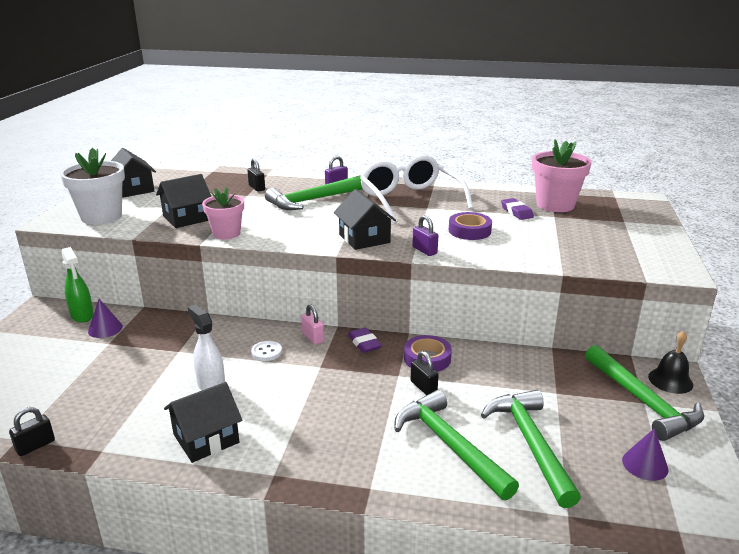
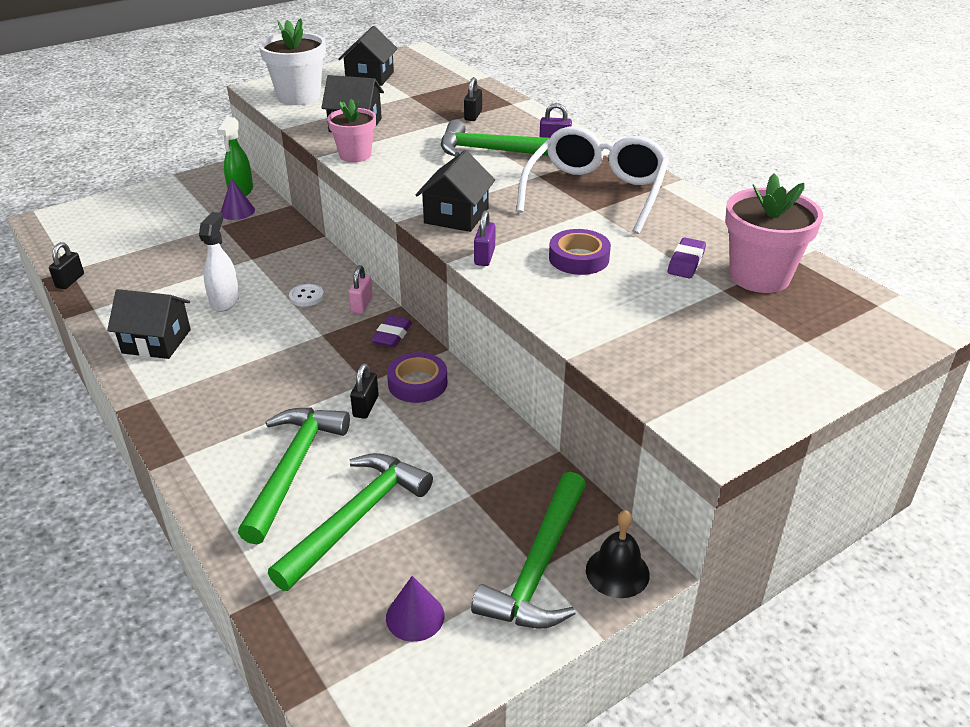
camera: 45 degrees right, 10 degrees up
(35, 446) = (70, 281): black padlock -> black padlock turned 75 degrees counterclockwise

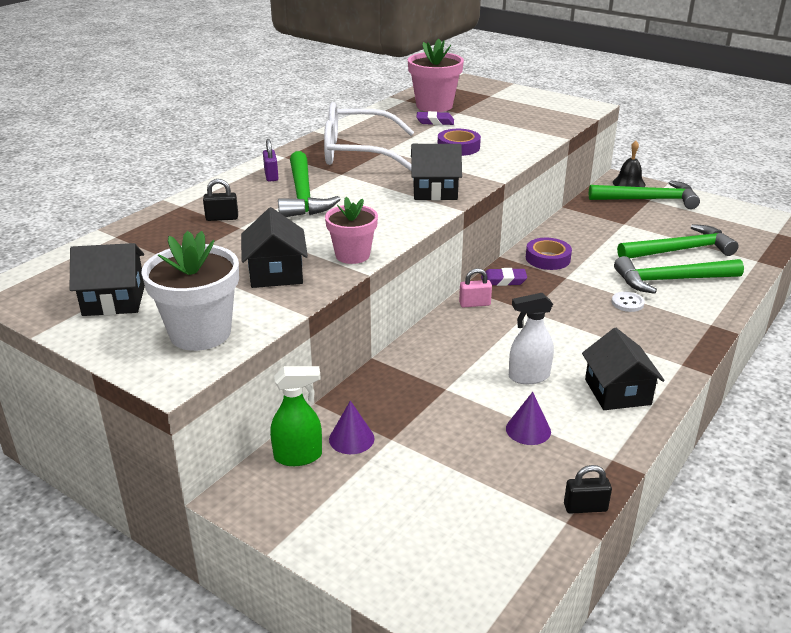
camera: 110 degrees left, 5 degrees down
(306, 296) = (485, 334): white button -> white button (627, 303)
(356, 518) = (680, 250): green hammer -> green hammer turned 150 degrees clockwise
(366, 406) = (590, 271): black padlock -> none
(415, 616) = (715, 222): purple cone -> purple cone (528, 430)
(484, 257) = (485, 173): purple padlock -> none

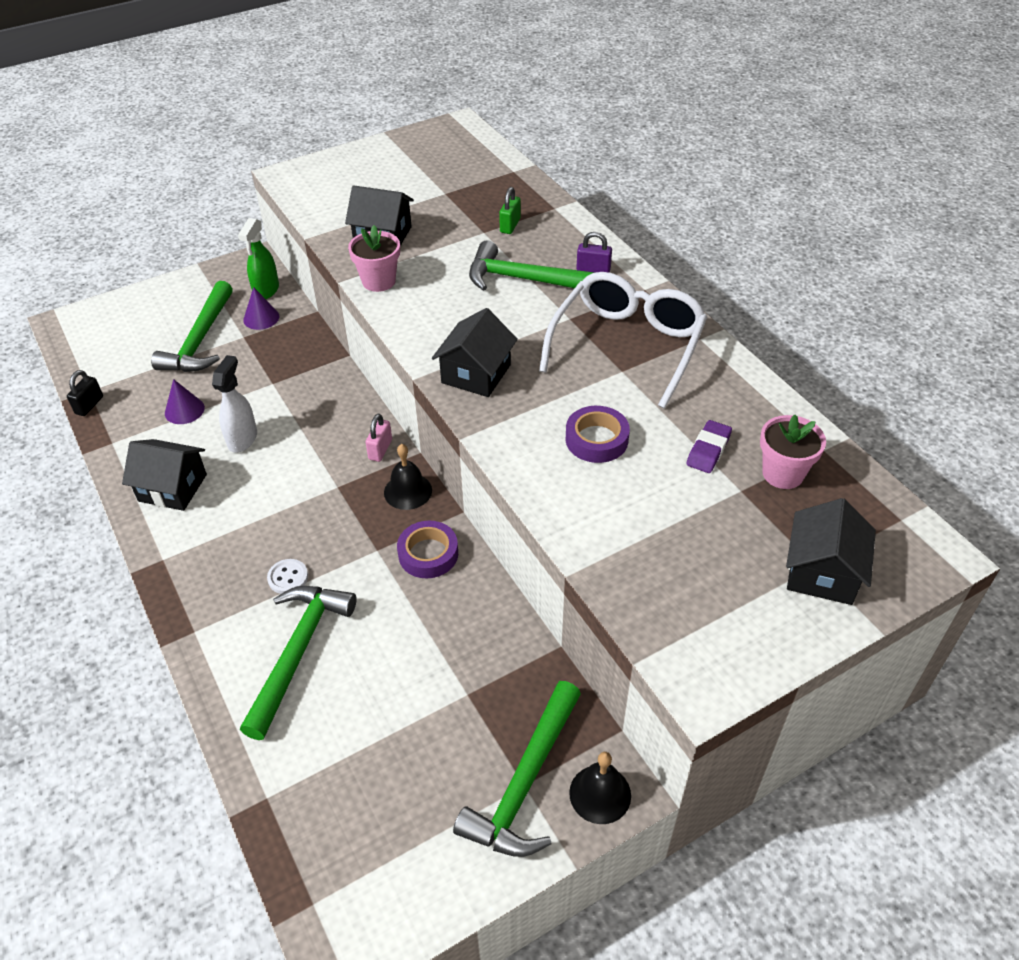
camera: 115 degrees right, 15 degrees up
(114, 300) = (404, 163): black house -> black house (822, 572)
(200, 333) = (326, 191): white flower pot -> none
(222, 218) = (510, 225): black padlock -> green padlock
(434, 106) = (783, 473): pink flower pot -> pink flower pot, size x0.66
(503, 280) = (408, 491): purple eraser -> black bell
(680, 250) = (355, 715): green hammer -> green hammer (200, 340)

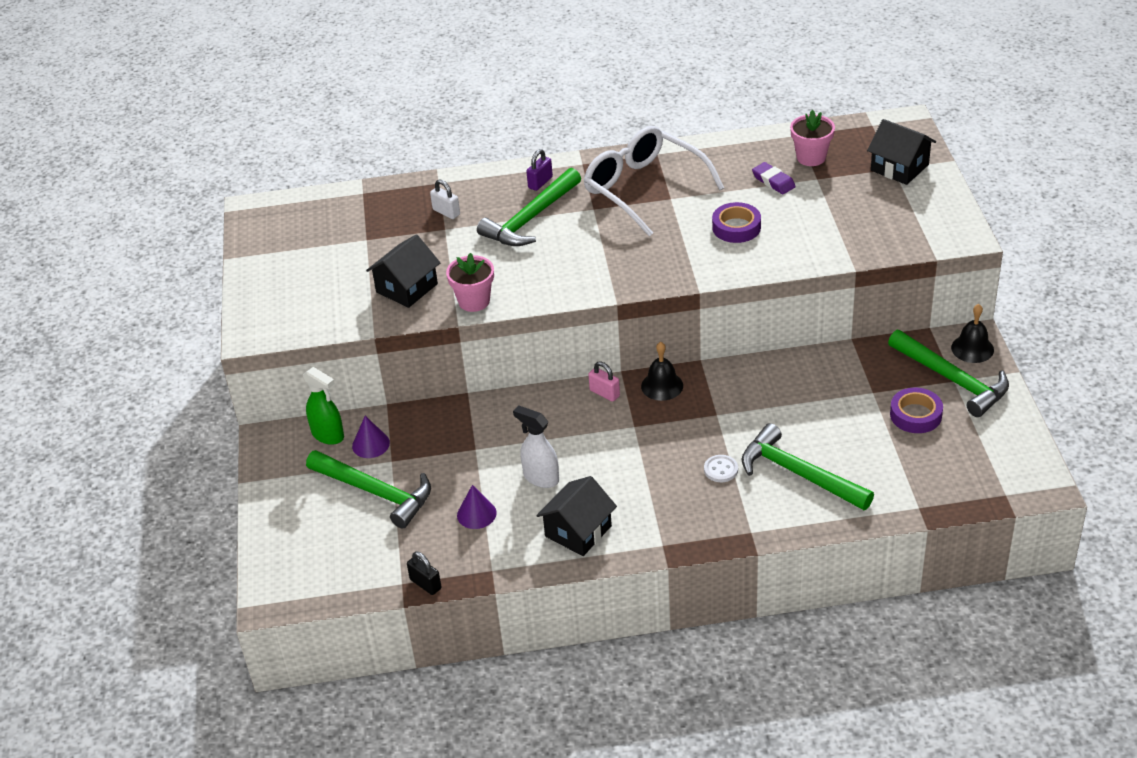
camera: 65 degrees left, 5 degrees down
(428, 554) = (735, 387): purple tape -> purple tape (915, 415)
(476, 374) = (631, 270): black house -> none
(510, 225) = (446, 212): green padlock -> white padlock

